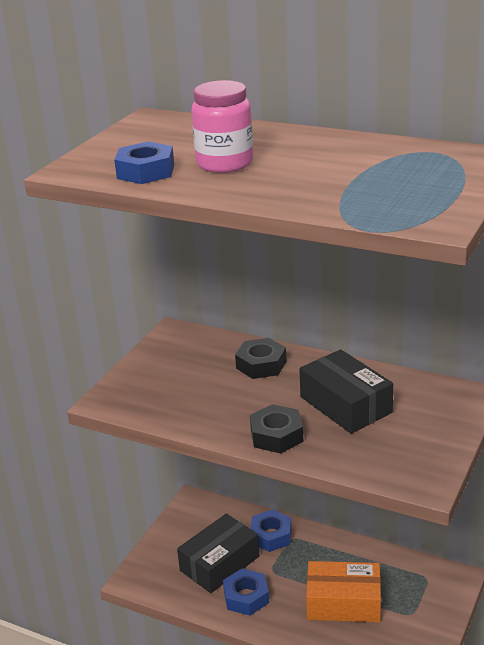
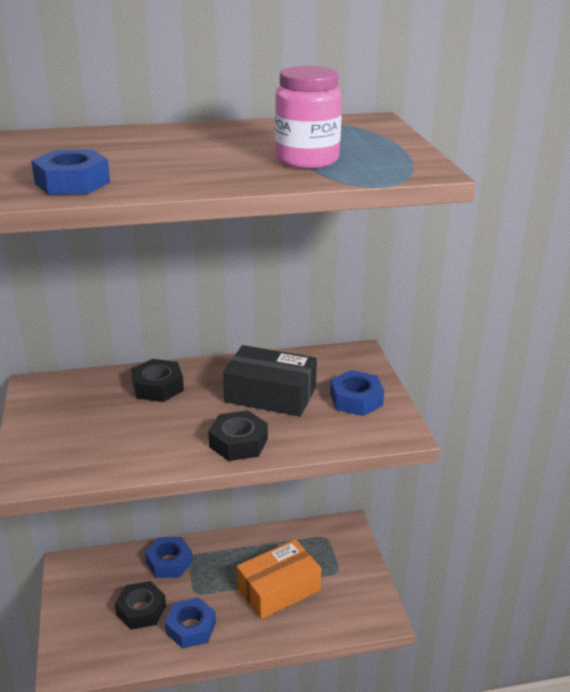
camera: 40 degrees left, 0 degrees up
(219, 563) = (141, 610): black box -> black nut
(225, 163) = (149, 162): pink jar -> pink jar (307, 160)
(417, 438) = (356, 399): none -> blue nut

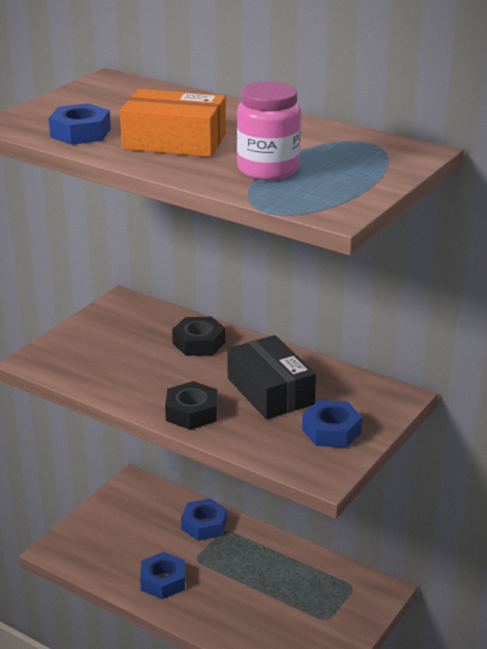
camera: 45 degrees right, 0 degrees up
(141, 610) = (145, 545): black nut -> none
(278, 589) = (260, 599): orange box -> orange box (174, 142)

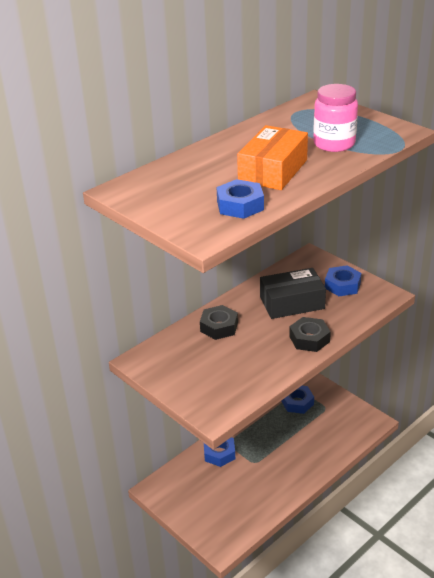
camera: 75 degrees left, 5 degrees up
(163, 581) = (273, 483): blue nut -> blue nut (297, 402)

